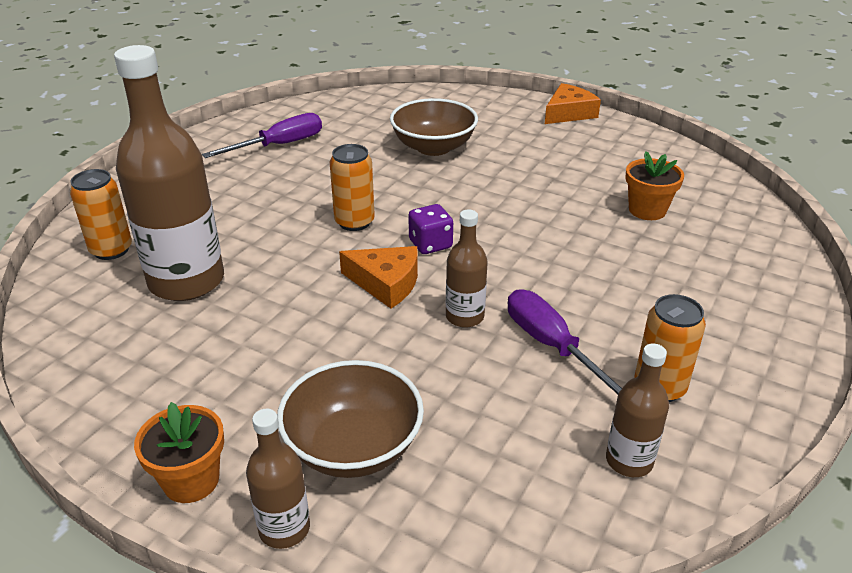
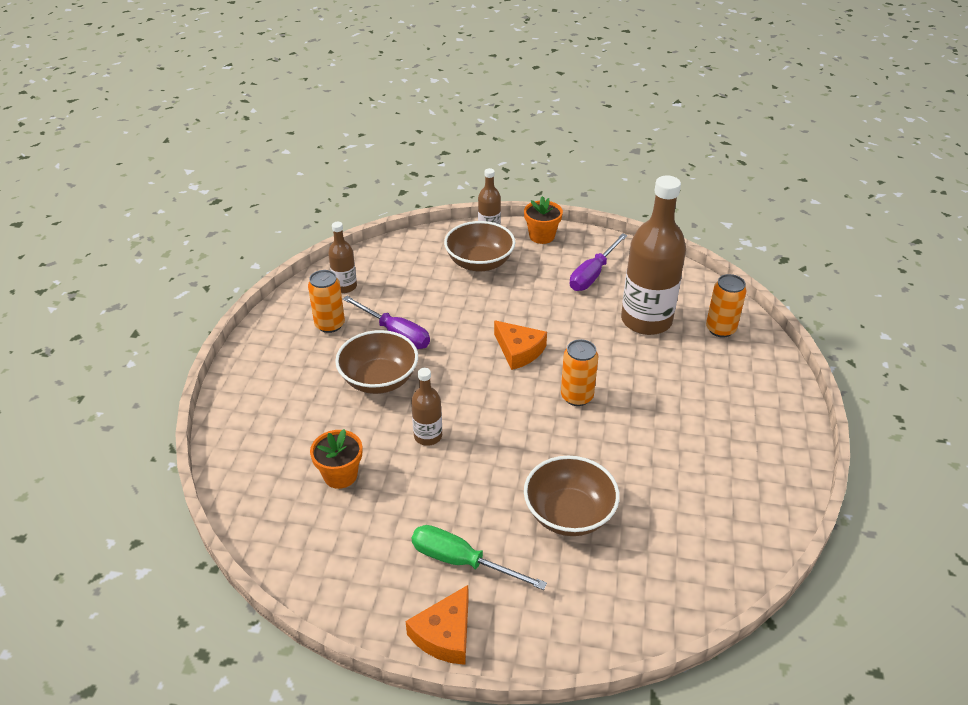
camera: 160 degrees right, 5 degrees up
(279, 145) = (718, 473): purple screwdriver -> purple screwdriver (593, 274)
(386, 283) = (519, 351): orange cheese -> orange cheese turned 135 degrees counterclockwise
(430, 244) = (506, 390): purple dice -> none
(464, 317) = (456, 340): brown bottle -> brown bottle (428, 436)
(542, 140) = (461, 561): none -> green screwdriver
(589, 290) = (379, 379): none -> brown bowl

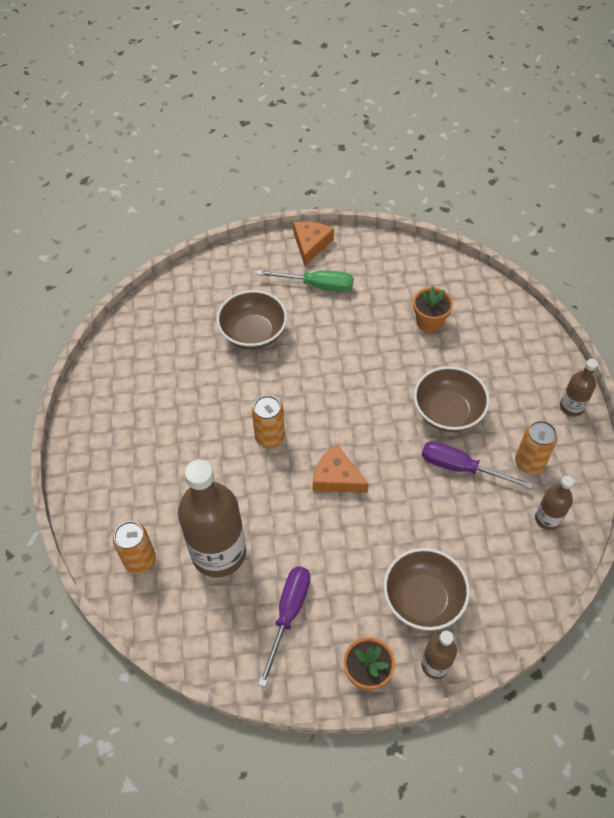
camera: 165 degrees right, 15 degrees up
(428, 436) = (380, 369): brown bottle -> brown bottle (571, 407)

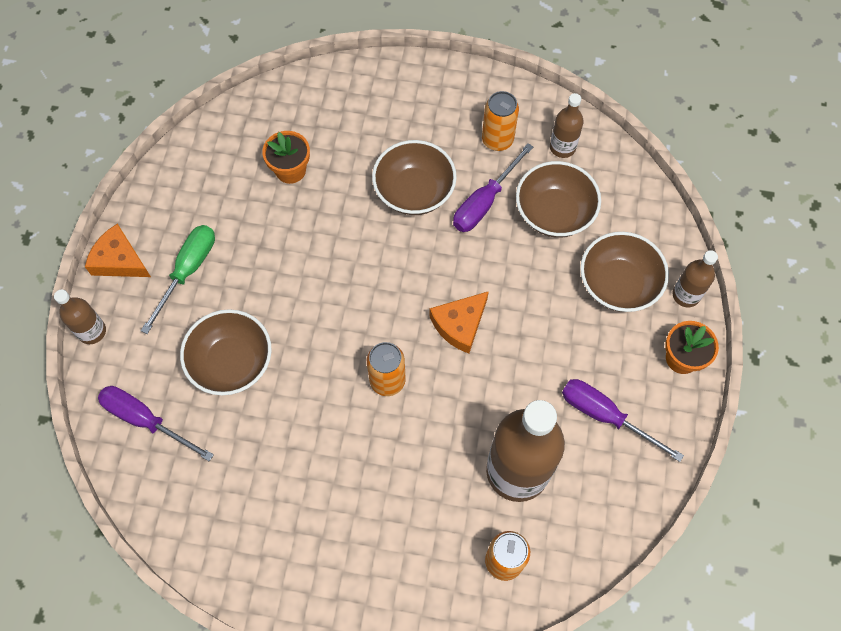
camera: 75 degrees left, 10 degrees up
(195, 297) = (146, 420): none -> purple screwdriver
(474, 527) = (554, 213): none -> brown bowl
(571, 407) = (446, 80): brown bottle -> brown bottle (92, 331)

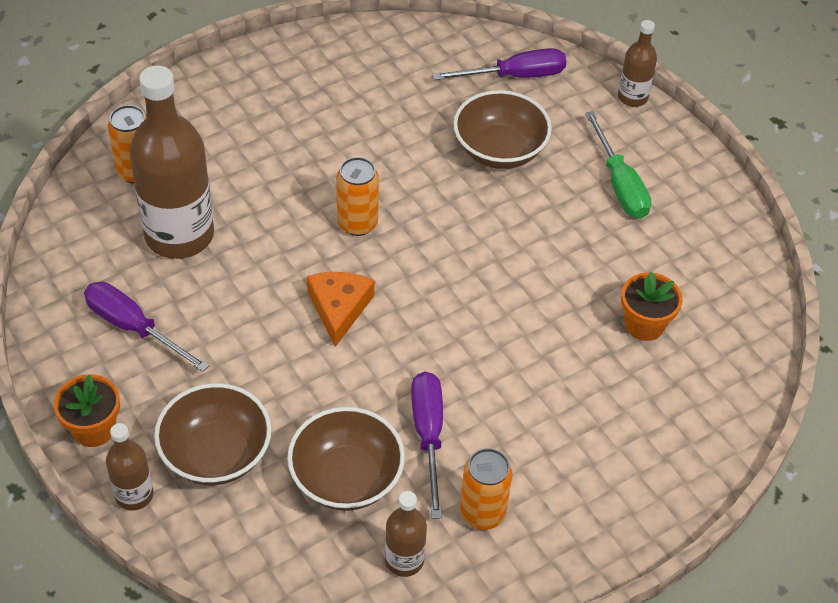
camera: 135 degrees right, 15 degrees down
(119, 260) = (683, 153): orange cheese -> none
(414, 192) = (507, 393): brown bowl -> none
(605, 416) = (133, 327): purple screwdriver -> purple screwdriver turned 135 degrees counterclockwise

